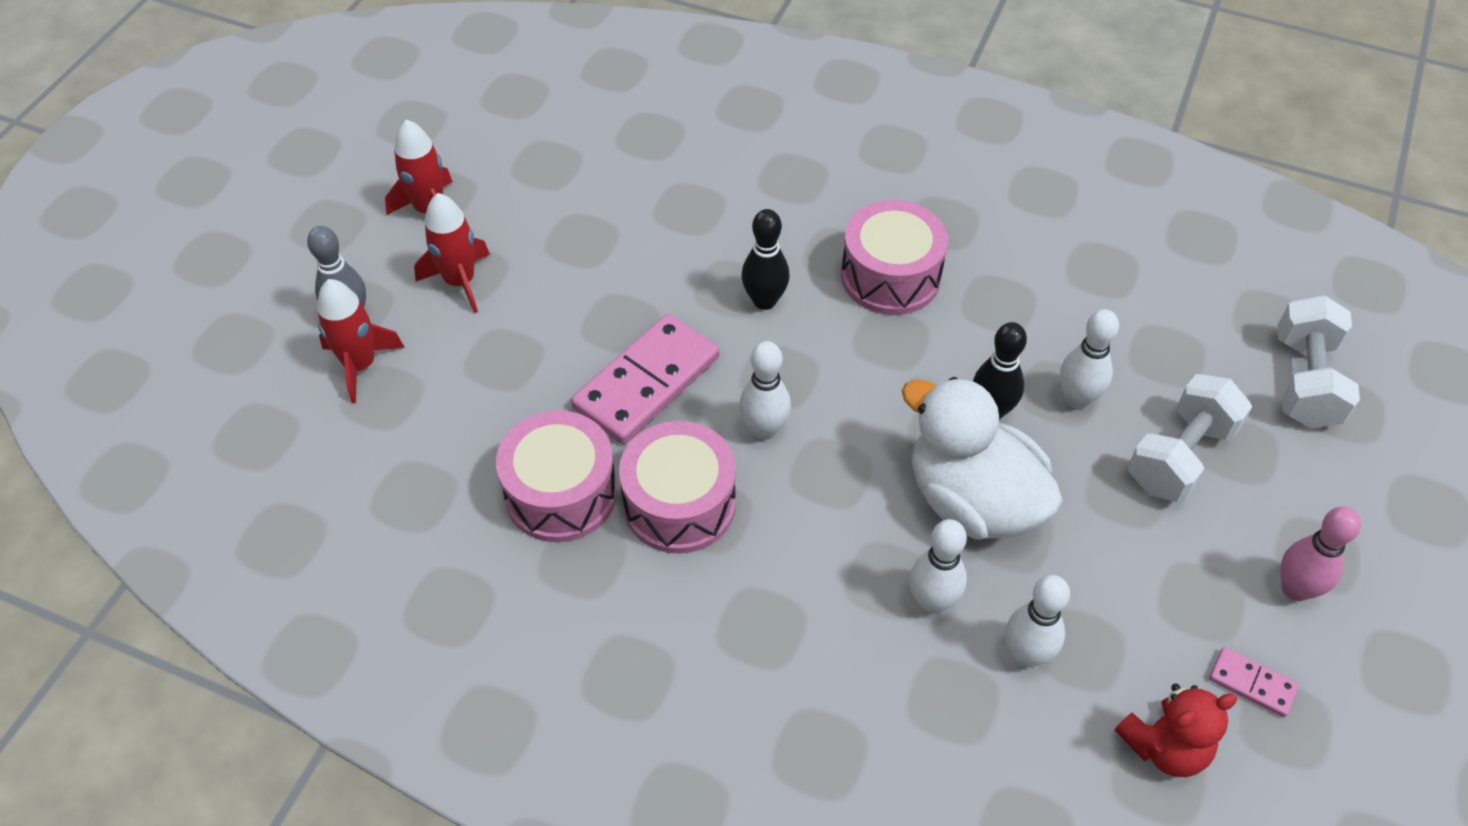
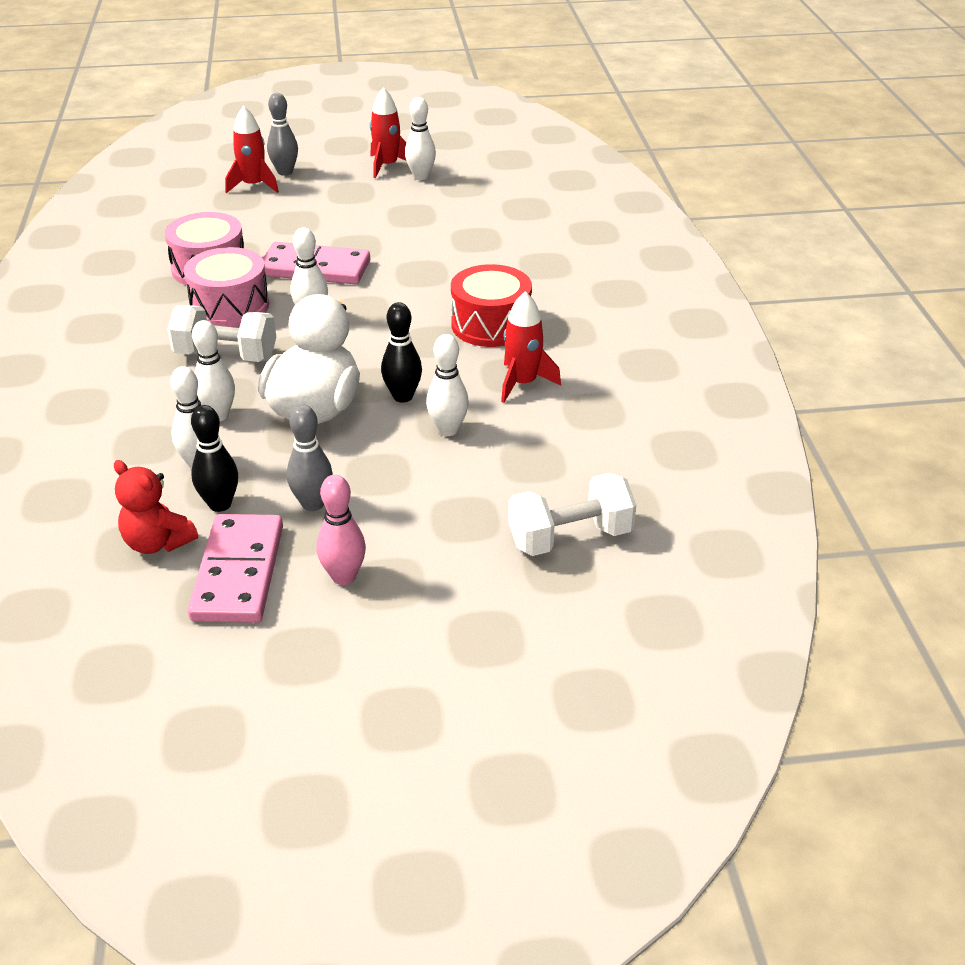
camera: 60 degrees right, 15 degrees down
(460, 281) = (341, 191): red rocket -> red rocket (523, 383)
(489, 191) = (421, 176): none -> white bowling pin
(764, 301) = (421, 286): black bowling pin -> black bowling pin (220, 504)
(890, 276) = (491, 325): pink drum -> red drum
(1156, 570) = (313, 504): none -> grey bowling pin
(1180, 457) = (431, 490): white dumbbell -> white dumbbell (226, 356)
(1252, 684) = (238, 573): pink domino -> pink domino, size x2.14

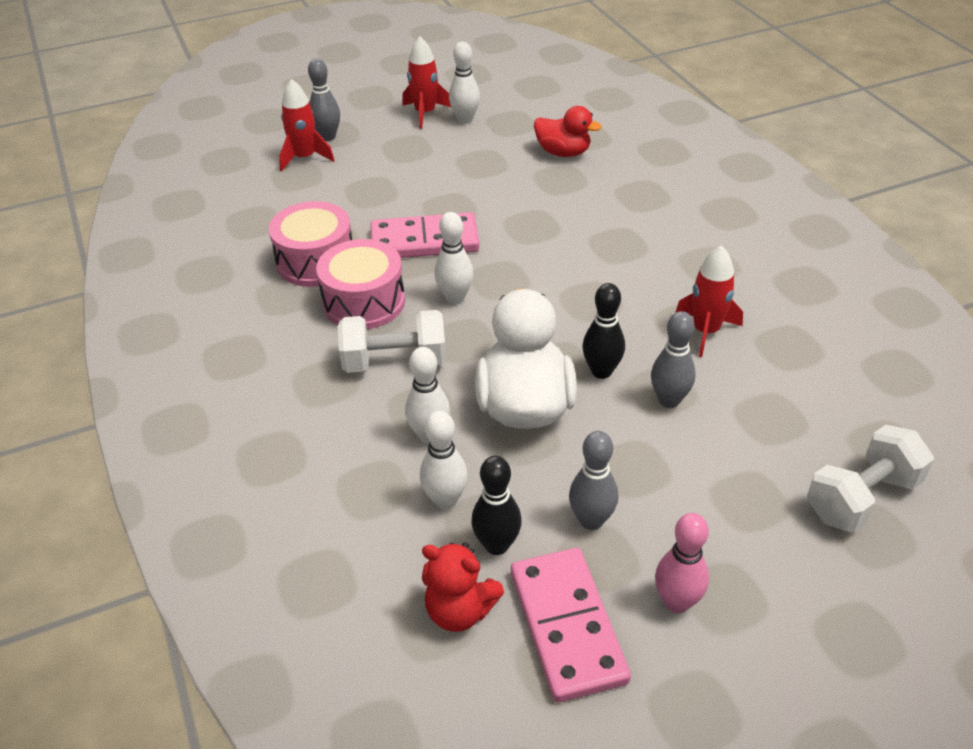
camera: 15 degrees left, 5 degrees up
(448, 430) = (669, 400): white bowling pin -> grey bowling pin
(491, 325) = (634, 271): red drum -> none
(494, 218) = (563, 152): none -> red duck

